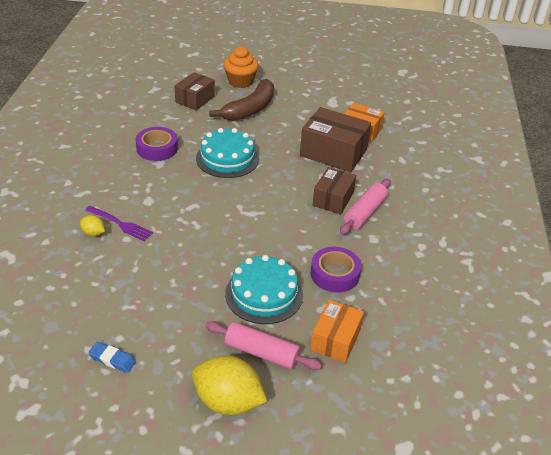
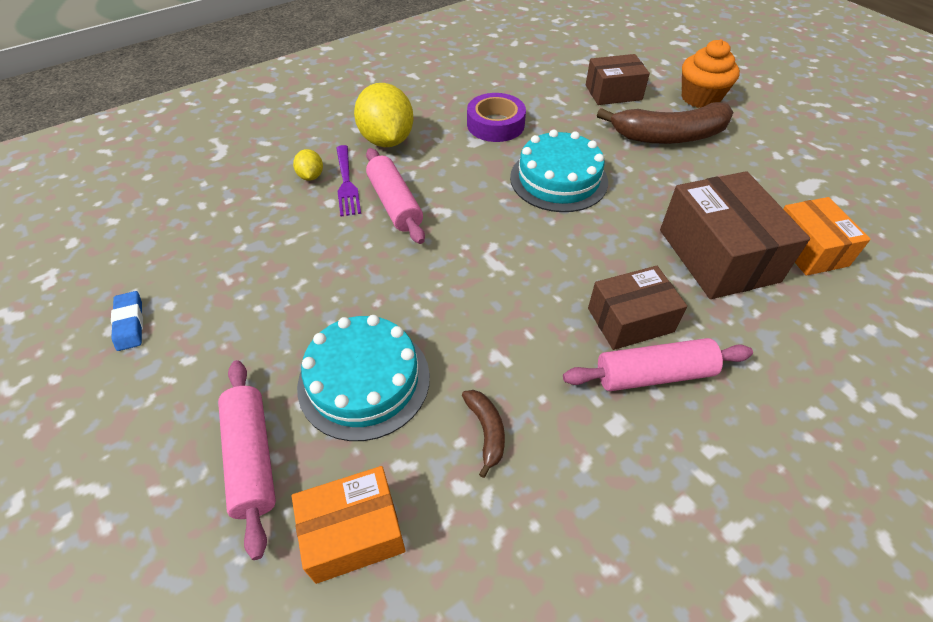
camera: 50 degrees right, 10 degrees up
(163, 217) = (395, 204): none -> pink rolling pin
(228, 402) = (132, 486): yellow lemon -> yellow lemon (387, 140)
(335, 274) = (486, 431): purple tape -> brown banana

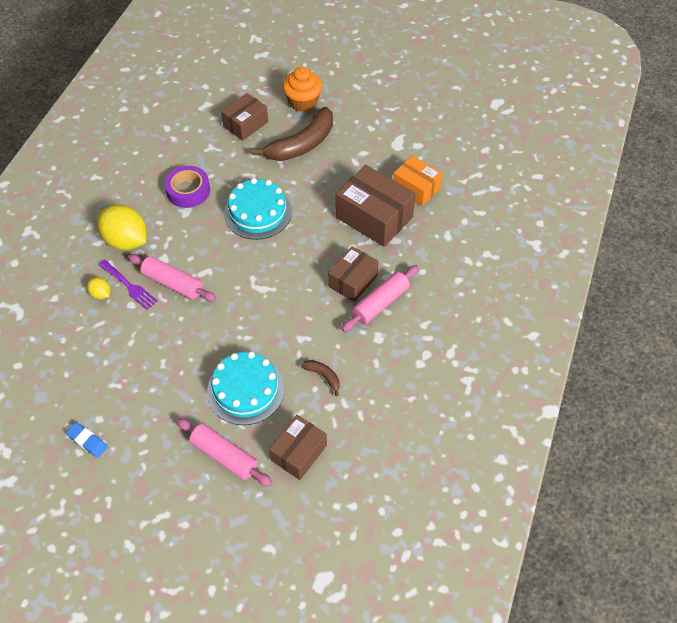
camera: 35 degrees left, 5 degrees up
(353, 532) = (299, 453): orange box -> brown box

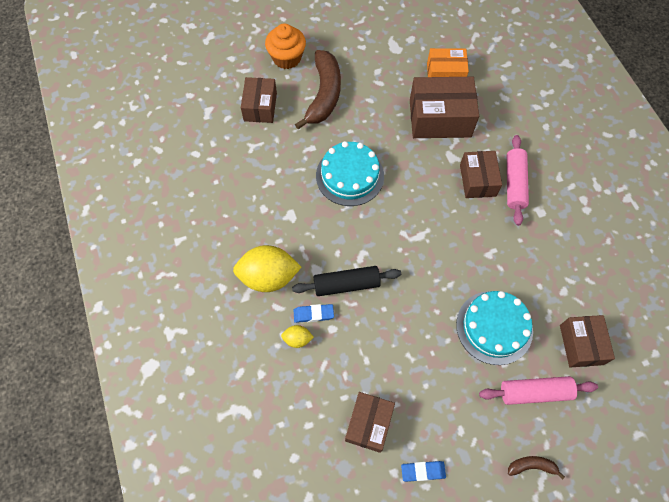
camera: 40 degrees left, 10 degrees up
(86, 383) = (368, 424): none -> brown box
(129, 286) = (313, 314): purple fork -> blue eraser
(173, 283) = (346, 284): pink rolling pin -> black rolling pin
(188, 191) = (274, 196): purple tape -> none
(323, 376) = (535, 271): brown banana -> brown banana (532, 466)

